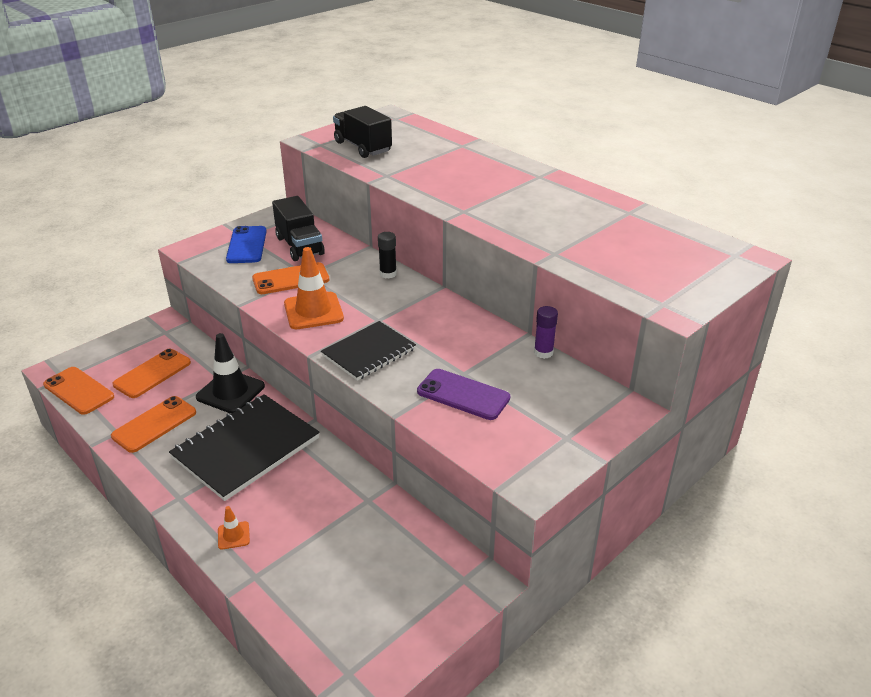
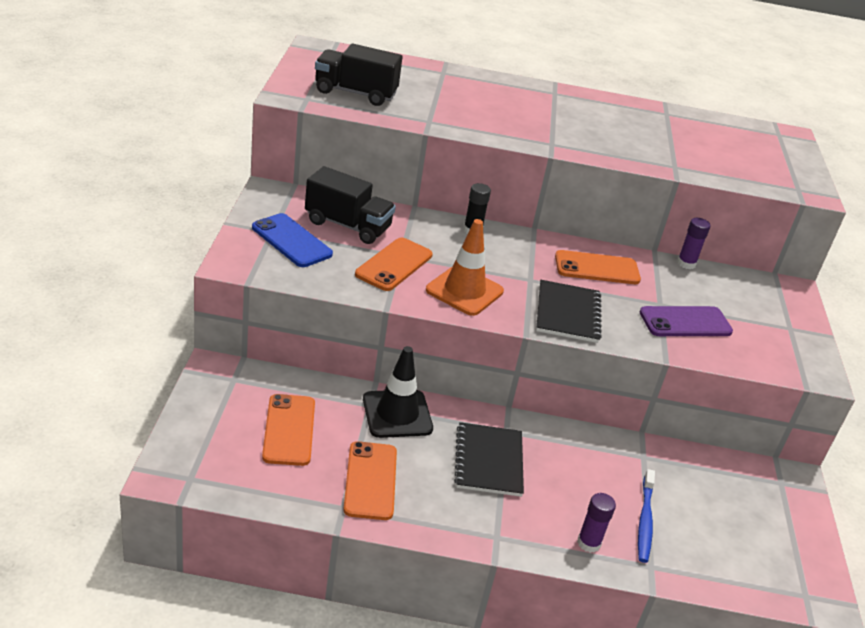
camera: 45 degrees left, 0 degrees up
(79, 391) = (233, 484): orange phone -> orange phone (597, 268)
(233, 535) = (588, 543): orange traffic cone -> purple glue stick
(246, 448) = (489, 461): black notebook -> black notebook, size x0.64
(298, 544) = (644, 521): none -> blue toothbrush

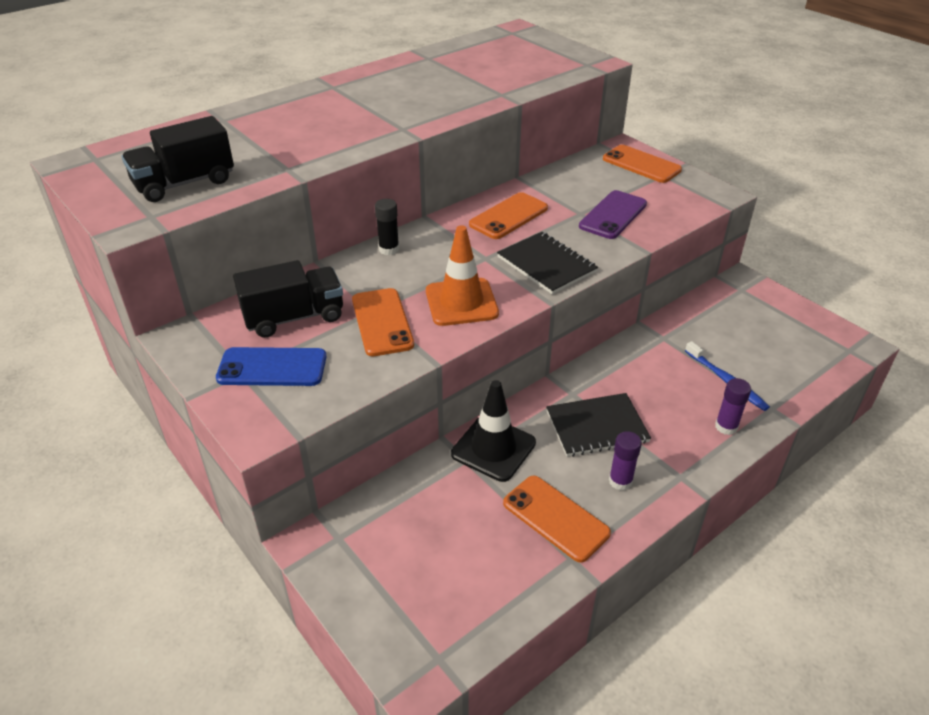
camera: 40 degrees left, 5 degrees up
(289, 430) = (444, 537): orange phone -> orange phone (641, 164)
(489, 461) = (596, 426): black notebook -> black notebook turned 60 degrees counterclockwise
(686, 263) = (548, 173): purple glue stick -> purple glue stick (620, 481)

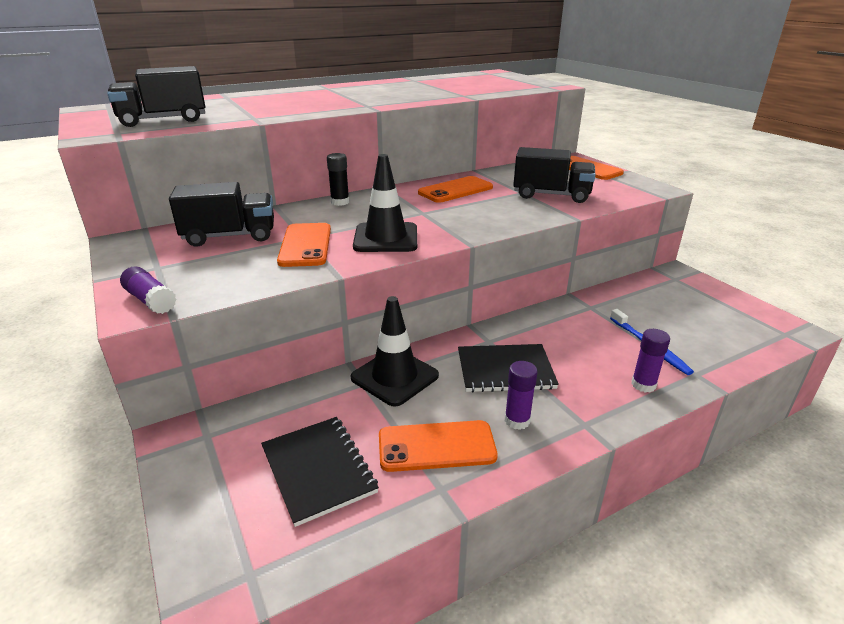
camera: 10 degrees right, 10 degrees down
(264, 418) = (150, 300): none -> purple glue stick
(272, 367) = (186, 266): blue phone -> none
(461, 302) = (386, 238): orange traffic cone -> black traffic cone
(546, 264) = (477, 220): black notebook -> black notebook (318, 470)
(555, 518) = (436, 446): orange phone -> orange phone turned 60 degrees counterclockwise
(613, 215) = (551, 195): purple phone -> black truck

